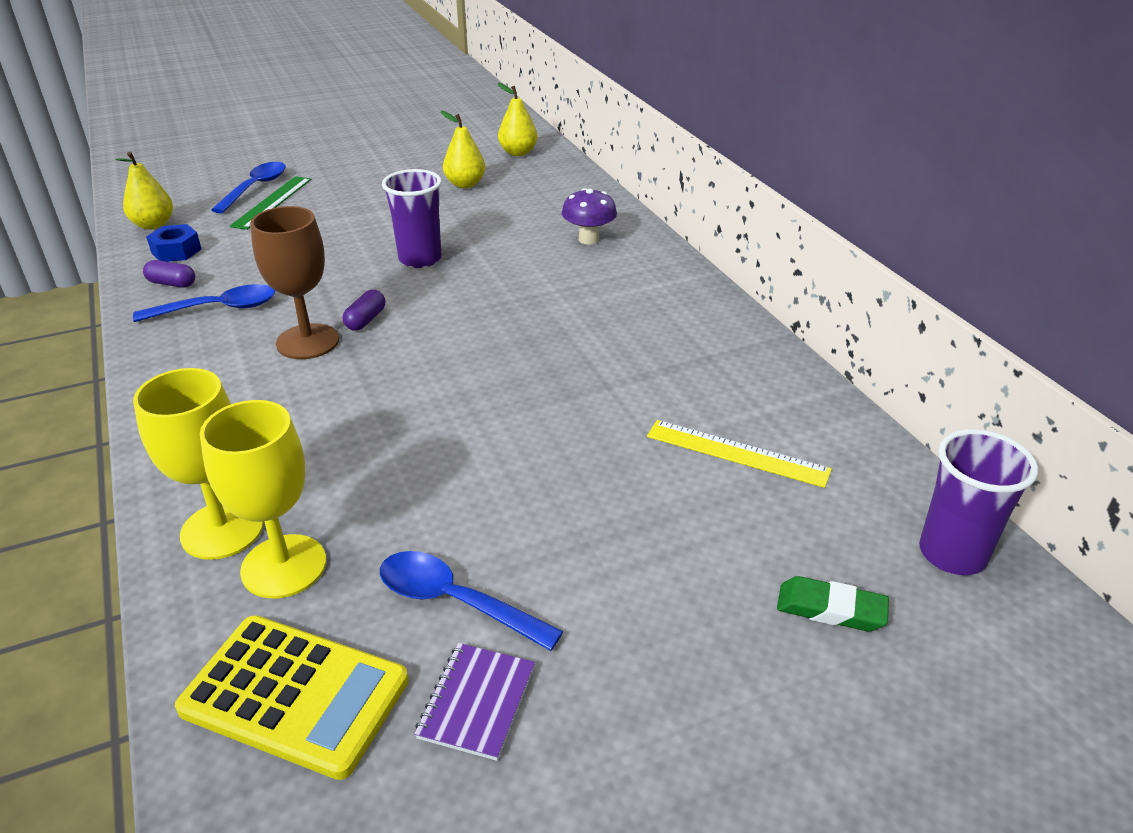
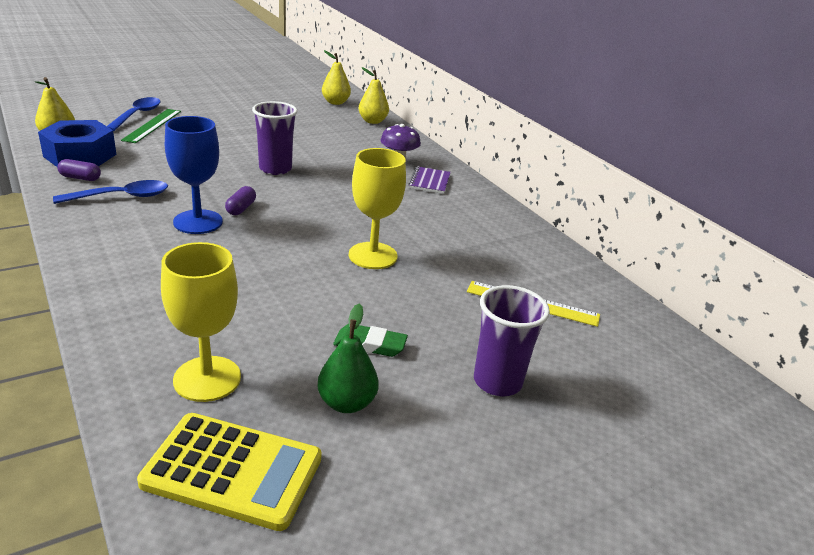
camera: 10 degrees left, 5 degrees down
(176, 251) = (80, 155): blue nut -> blue nut, size x1.79
(222, 530) = (152, 353): yellow goblet -> yellow goblet (373, 256)
(307, 342) = (198, 222): brown goblet -> blue goblet
(455, 602) = (347, 403): blue spoon -> green pear
(465, 184) = (300, 121): yellow pear -> yellow pear (372, 121)
(477, 702) = (377, 473): purple notebook -> purple notebook (430, 182)
(830, 609) = (619, 405): green eraser -> green eraser (370, 344)
(952, 554) = (692, 369): purple cup -> purple cup (497, 382)

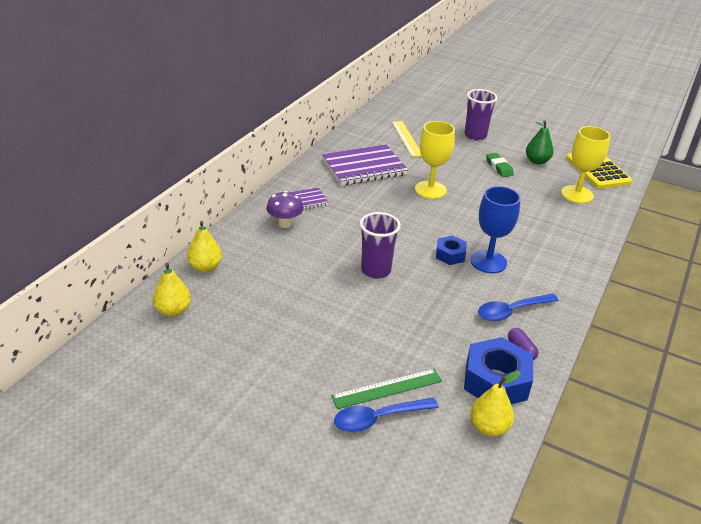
camera: 120 degrees left, 5 degrees up
(121, 197) = (511, 311): blue spoon -> blue spoon turned 60 degrees counterclockwise
(241, 208) = (450, 255): purple capsule -> blue nut
(471, 237) = (364, 167): none -> purple notebook

